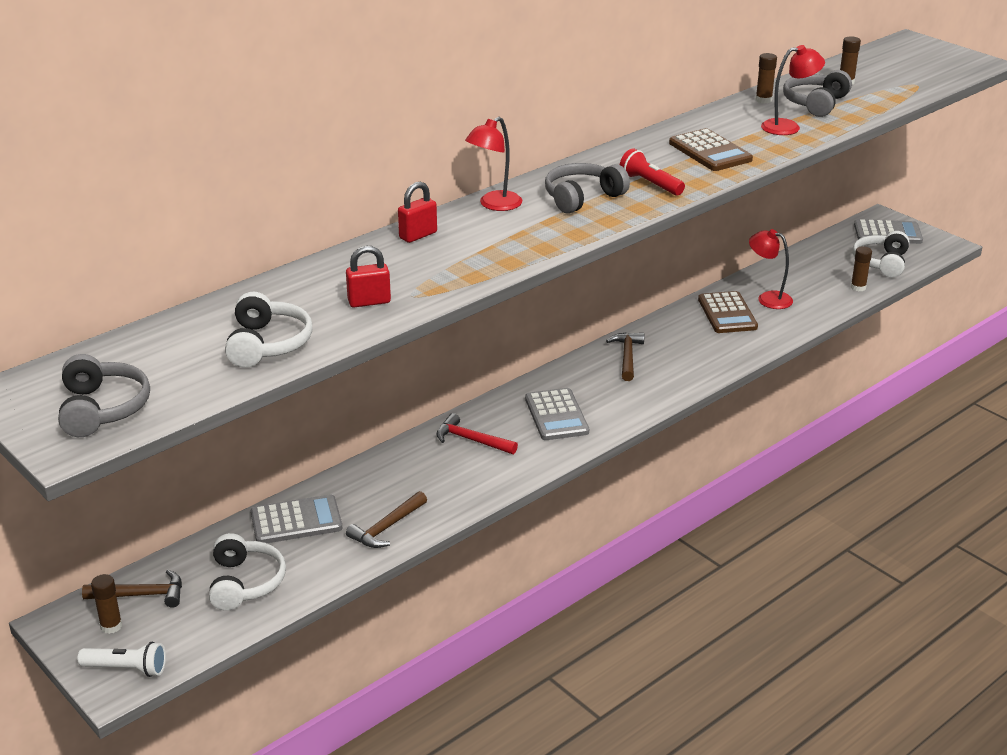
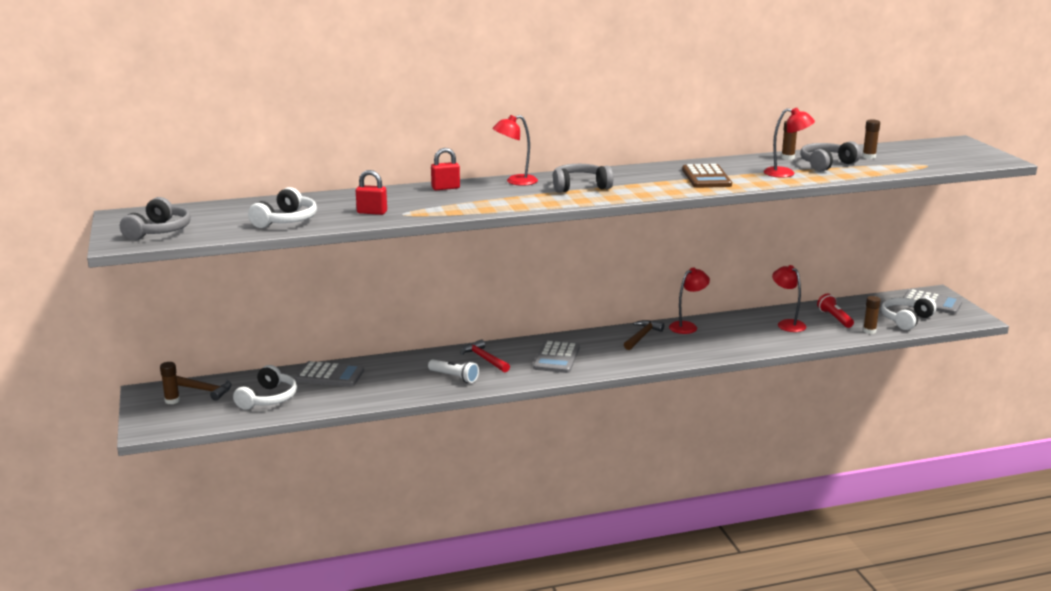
camera: 25 degrees right, 10 degrees down
(126, 669) = (160, 423): white flashlight -> white flashlight (454, 377)
(386, 528) = (381, 392): brown hammer -> none
(650, 184) = (638, 187): red flashlight -> red flashlight (834, 318)
(665, 328) = (687, 326): none -> red lamp
(727, 313) = (745, 326): brown calculator -> none

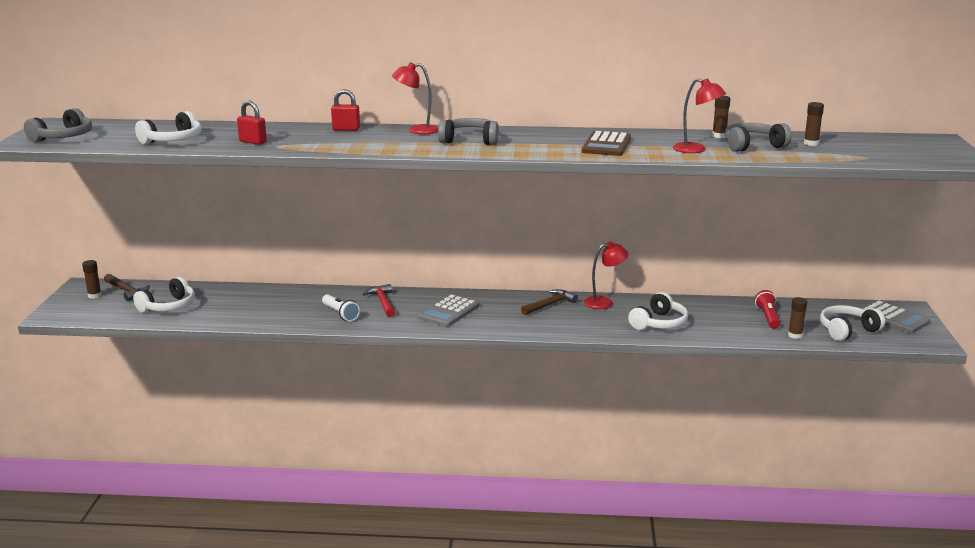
camera: 20 degrees right, 0 degrees up
(330, 375) = (237, 295): grey calculator -> none
(751, 338) = (659, 323): none -> white headphones
(787, 324) = (710, 315): red lamp -> none

